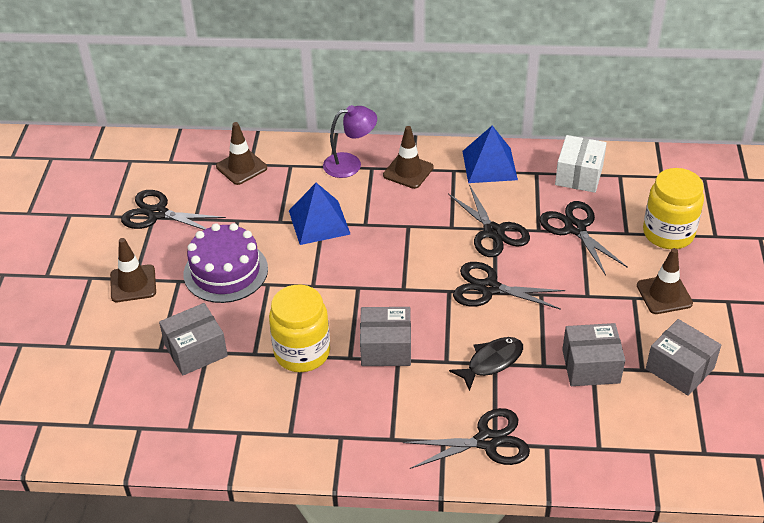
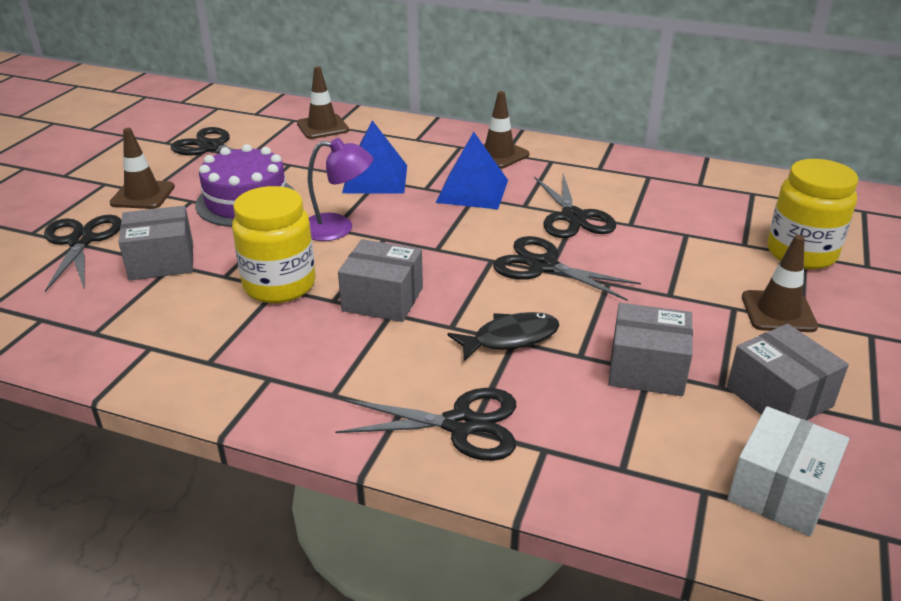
camera: 15 degrees right, 10 degrees down
(350, 164) = (438, 140): purple lamp -> purple lamp (338, 228)
(489, 165) = (595, 162): blue pyramid -> blue pyramid (472, 191)
(575, 228) = (678, 230): black scissors -> black scissors (81, 241)
(579, 175) = (700, 185): white box -> white box (780, 491)

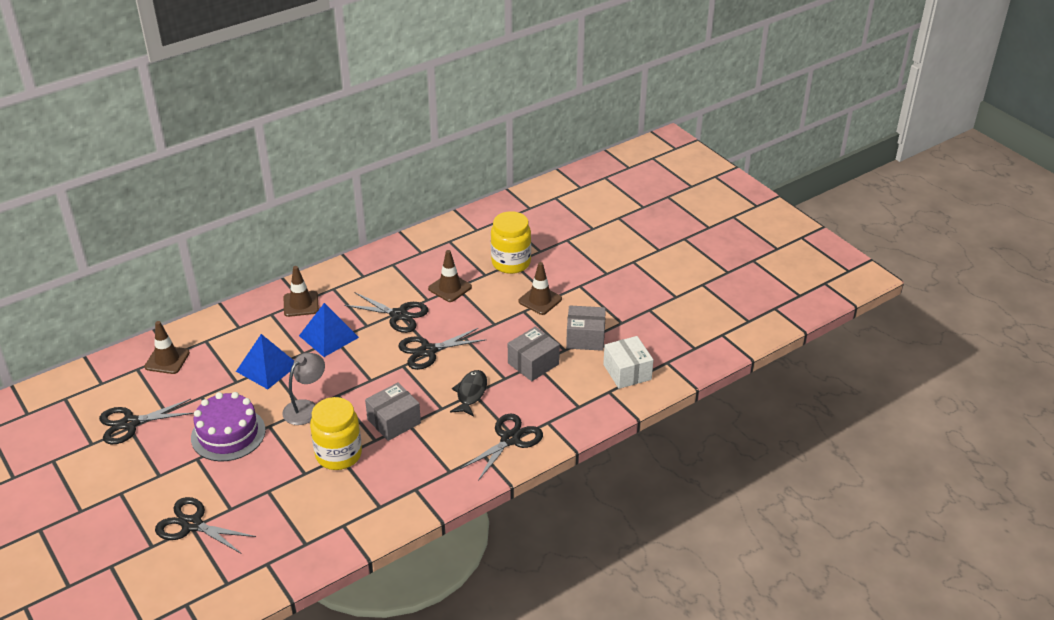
camera: 55 degrees left, 5 degrees up
(143, 195) = (162, 479): brown traffic cone -> brown traffic cone (450, 288)
(162, 261) = (258, 494): grey box -> none
(338, 228) = (306, 408): purple lamp -> grey lamp

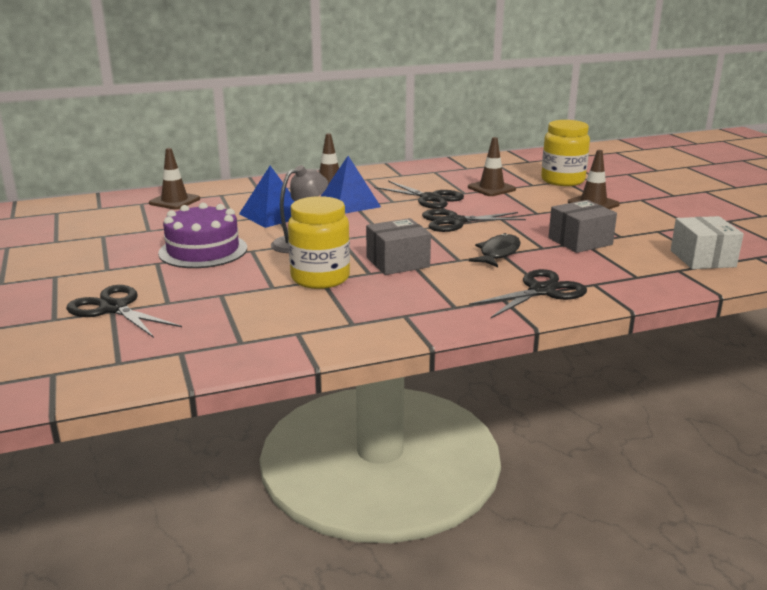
camera: 15 degrees right, 15 degrees down
(130, 423) = (106, 233): black scissors -> none
(585, 338) = (647, 231): grey box -> none

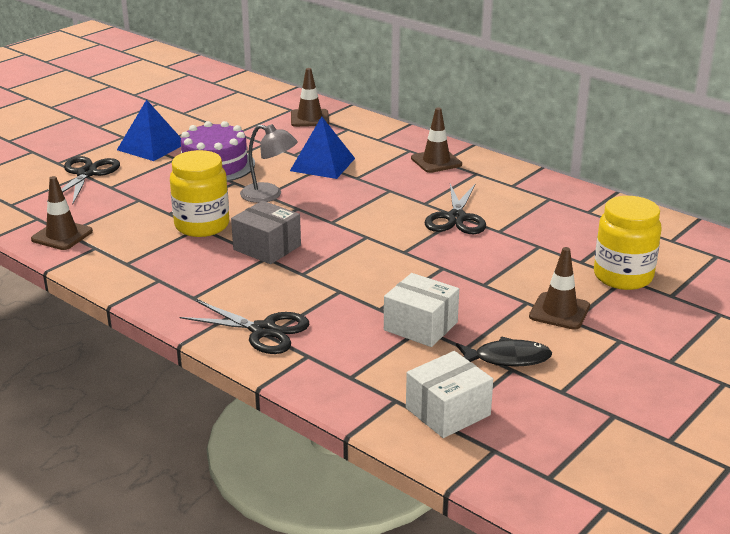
camera: 60 degrees right, 5 degrees up
(349, 203) = (392, 186): blue pyramid -> blue pyramid (151, 146)
(455, 221) = (402, 247): black scissors -> none
(491, 188) = (533, 241): brown traffic cone -> brown traffic cone (62, 235)
(498, 253) = (338, 289): black fish -> black fish (507, 358)
(580, 241) = (420, 326): grey box -> white box

